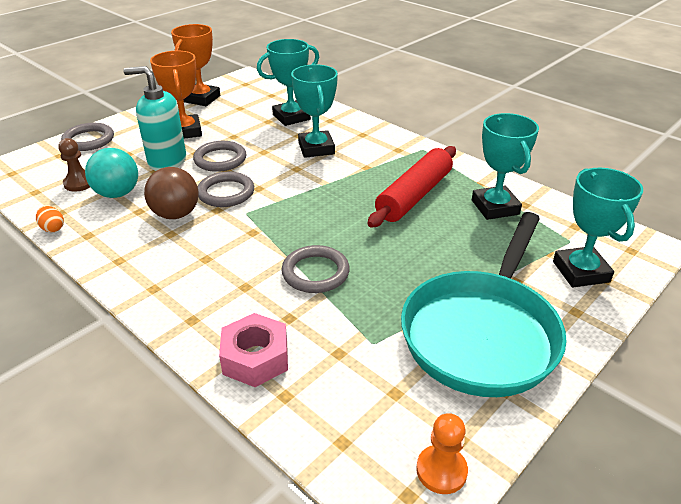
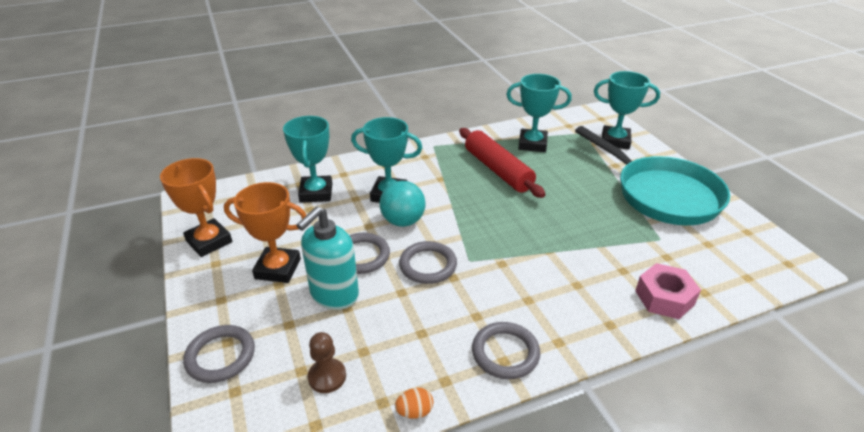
camera: 65 degrees left, 0 degrees up
(117, 194) = (375, 345): turquoise ball -> turquoise ball (403, 221)
(176, 214) = (445, 306): brown ball -> none
(315, 272) = (574, 243): grey ring -> grey ring (505, 353)
(441, 470) = (771, 245): orange pawn -> none

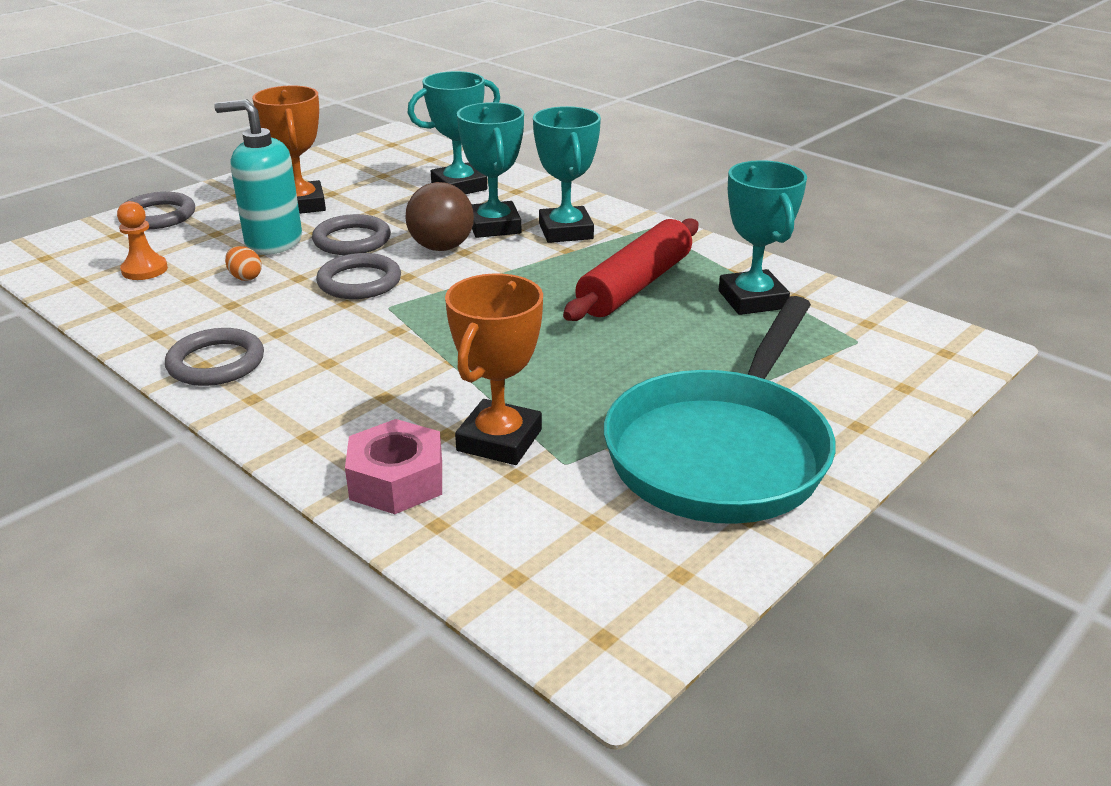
camera: 65 degrees right, 5 degrees down
(209, 241) = (326, 163): orange trophy -> orange trophy (499, 440)
(327, 377) = (144, 270): brown pawn -> orange pawn
(403, 221) = (441, 247): turquoise ball -> brown ball
(414, 411) = (106, 325): orange egg -> orange egg (245, 277)
(615, 141) = (870, 378): turquoise trophy -> turquoise trophy (566, 231)

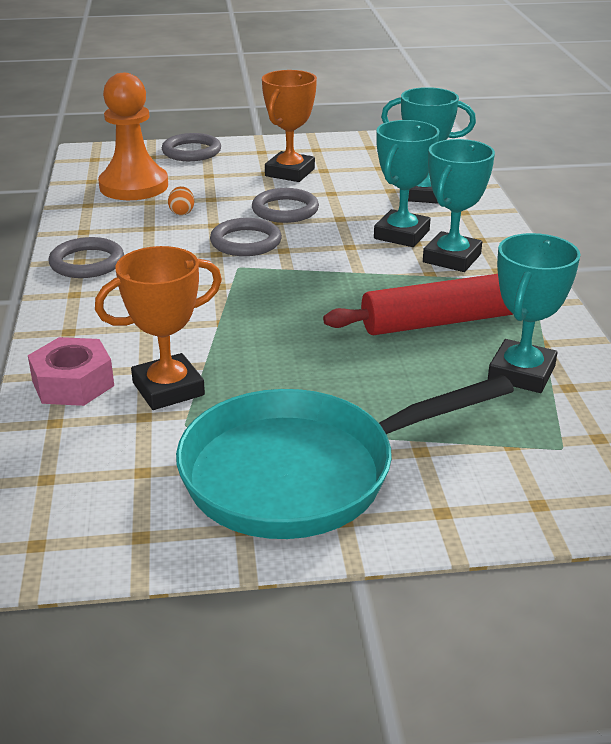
camera: 40 degrees right, 0 degrees up
(144, 270) = (134, 186): orange pawn -> orange pawn, size x2.00
(273, 242) = (233, 194): turquoise soap dispenser -> none
(441, 247) = (338, 237): brown ball -> none

